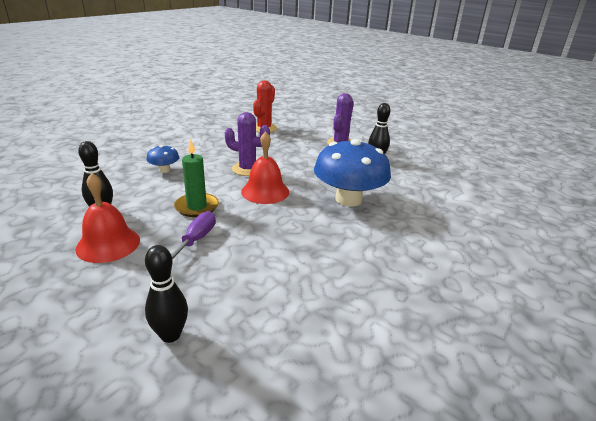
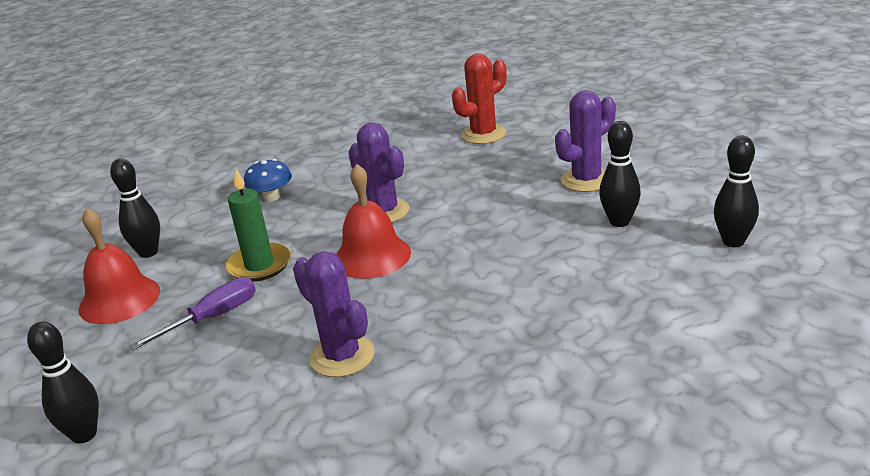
camera: 35 degrees right, 0 degrees up
(305, 244) = (342, 356): none -> purple cactus
(348, 199) = (485, 293): blue mushroom -> none
(433, 161) = (733, 241): none -> black bowling pin

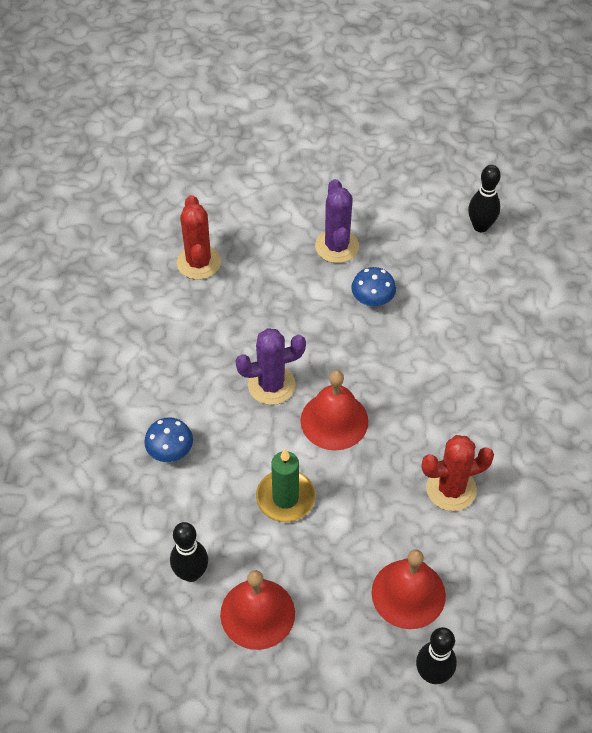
camera: 65 degrees left, 25 degrees up
(184, 378) = (408, 593): none -> red bell
(212, 318) = (339, 553): purple screwdriver -> none
(342, 356) = (451, 489): purple cactus -> red cactus
(545, 220) = (372, 299): none -> blue mushroom
(619, 222) = (409, 263): black bowling pin -> none

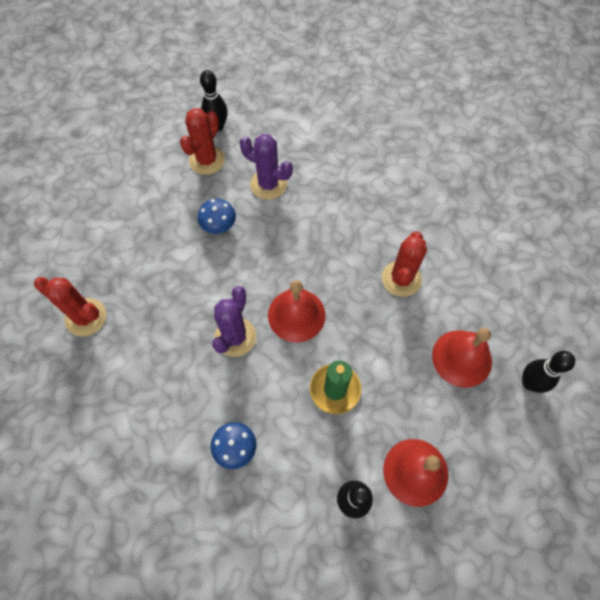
camera: 55 degrees left, 10 degrees up
(337, 246) = (156, 217): purple cactus -> purple cactus (268, 184)
(434, 243) = (207, 160): none -> red cactus

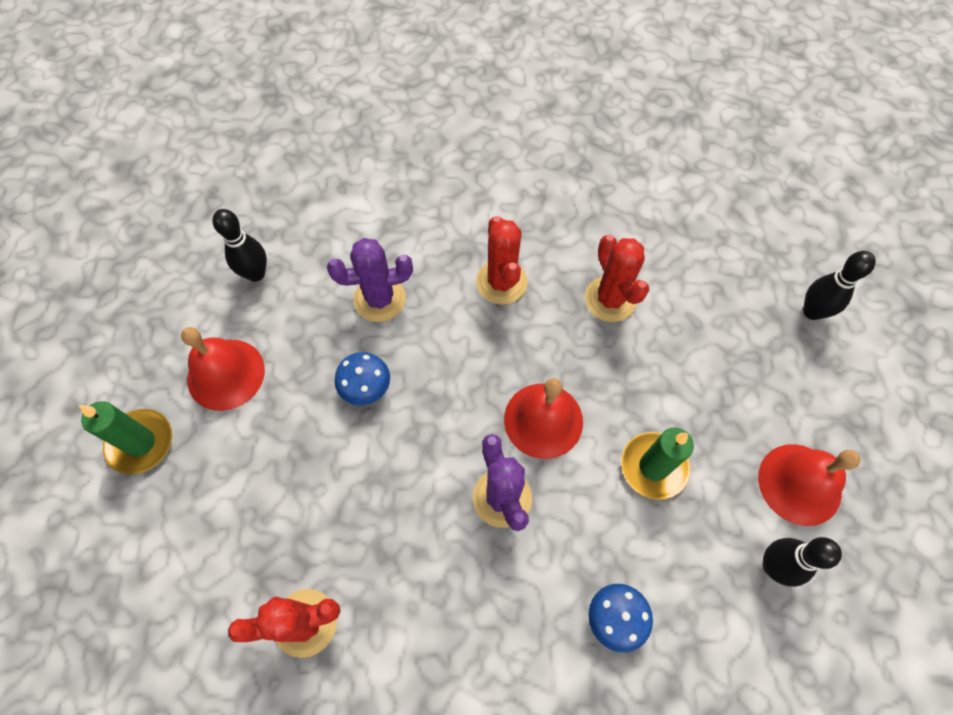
camera: 40 degrees left, 0 degrees up
(90, 172) = (141, 442): none -> green candle
(207, 160) = (280, 322): red cactus -> red cactus (501, 282)
(462, 358) = (736, 335): red bell -> red bell (226, 374)

